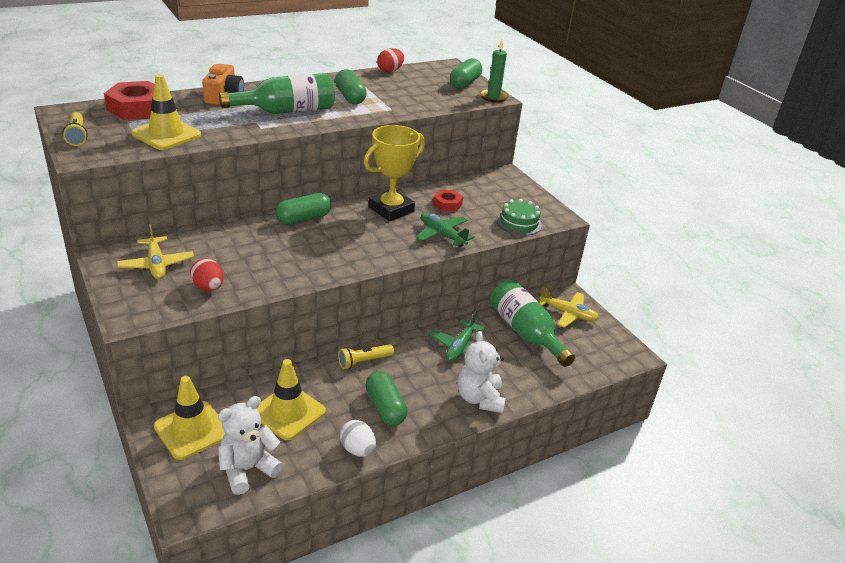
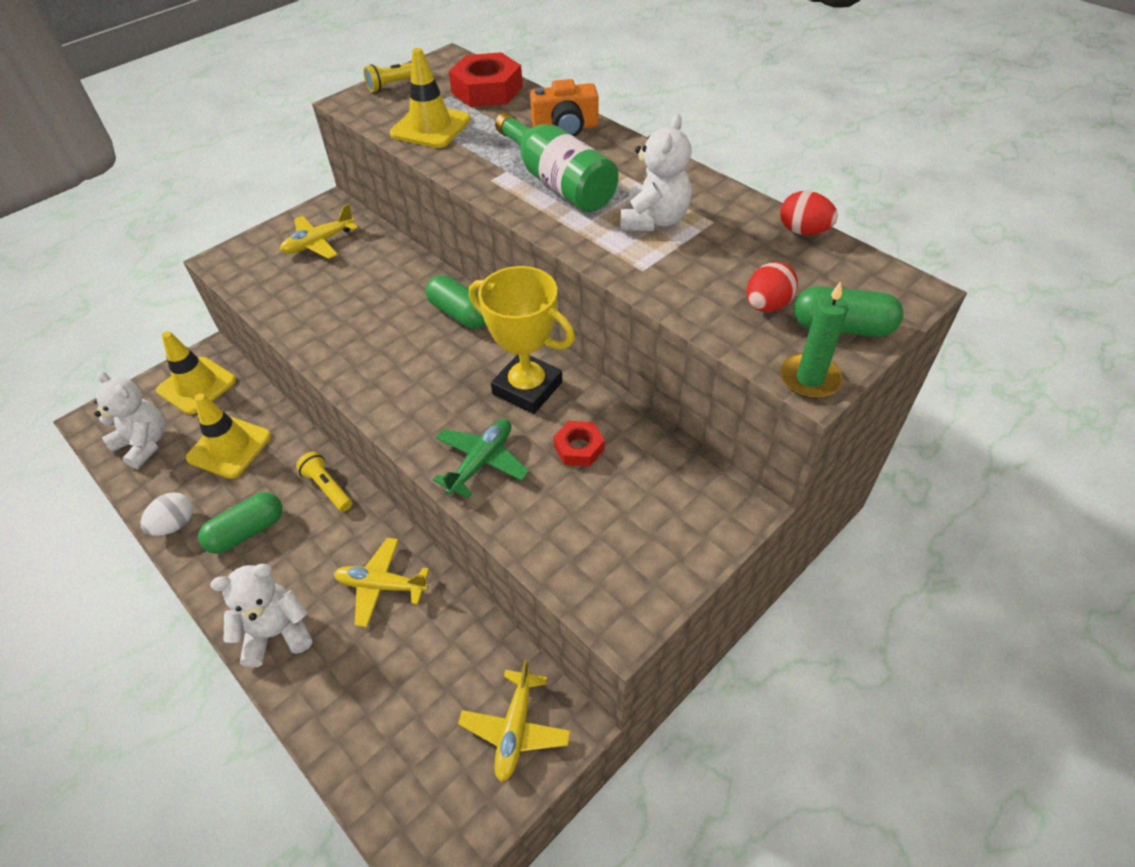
camera: 80 degrees right, 15 degrees up
(208, 287) = (286, 290): red egg -> red egg (767, 305)
(350, 97) = (654, 220): green capsule -> white teddy bear
(460, 347) = (382, 586): green plane -> yellow plane
(519, 223) = (568, 558): green cake -> none
(525, 333) = (441, 668): green bottle -> none

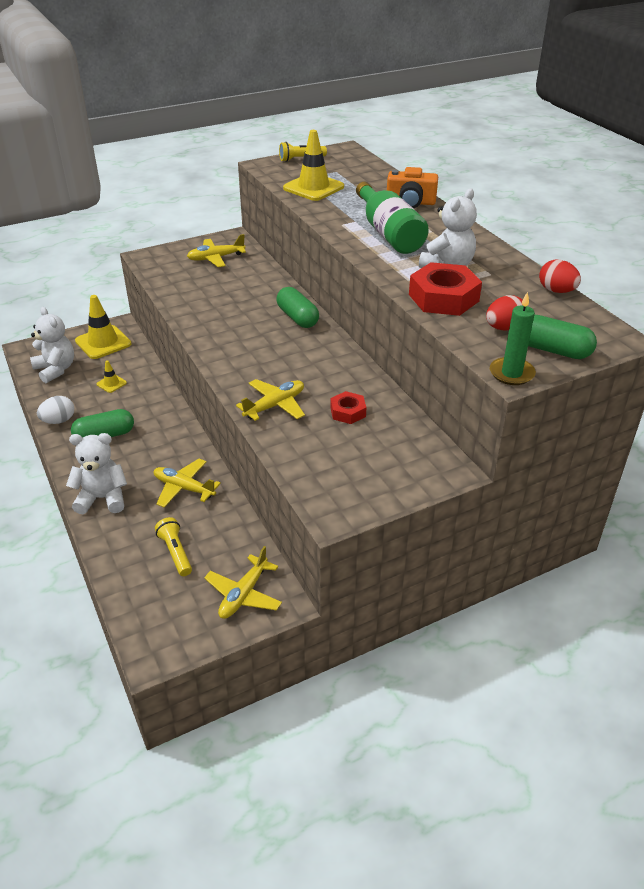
camera: 15 degrees right, 10 degrees down
(229, 447) = (111, 383): yellow traffic cone -> yellow traffic cone, size x0.48
(327, 487) = (169, 422): yellow flashlight -> yellow flashlight (175, 552)
(481, 462) = (275, 406): green plane -> yellow plane
(487, 90) = (364, 172): red nut -> red nut (443, 298)
(527, 388) = (326, 370): yellow trophy -> none

